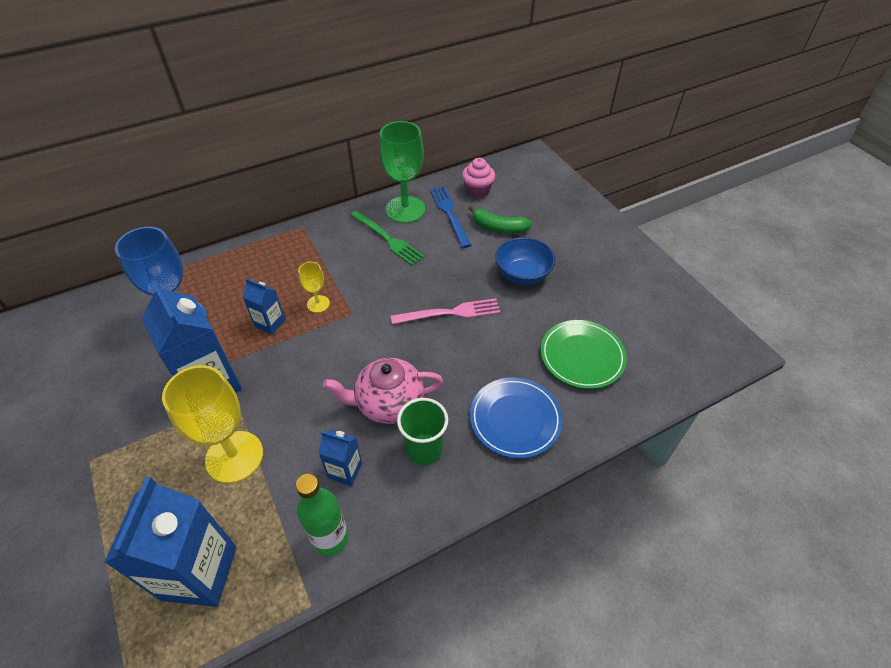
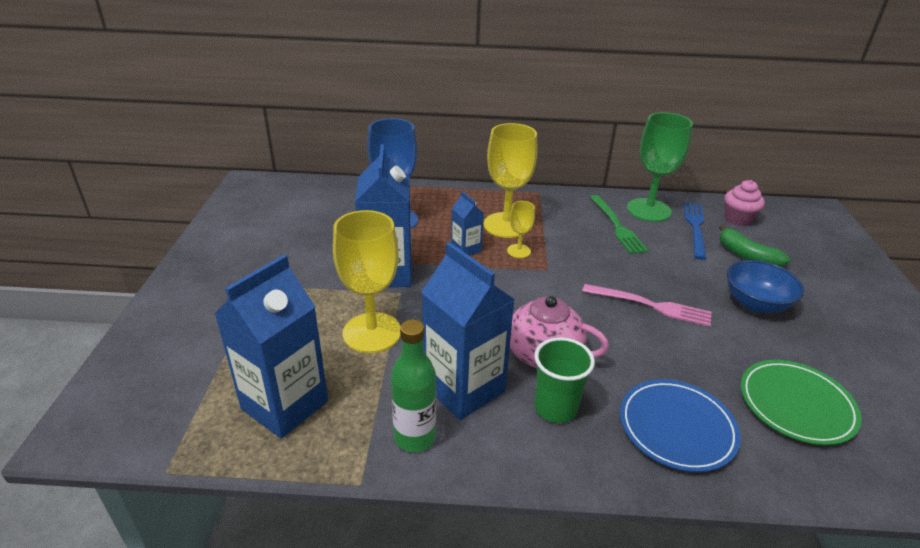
camera: 30 degrees right, 15 degrees down
(292, 279) = (506, 225): none -> yellow goblet
(345, 470) = (463, 389): blue carton -> blue carton, size x1.99

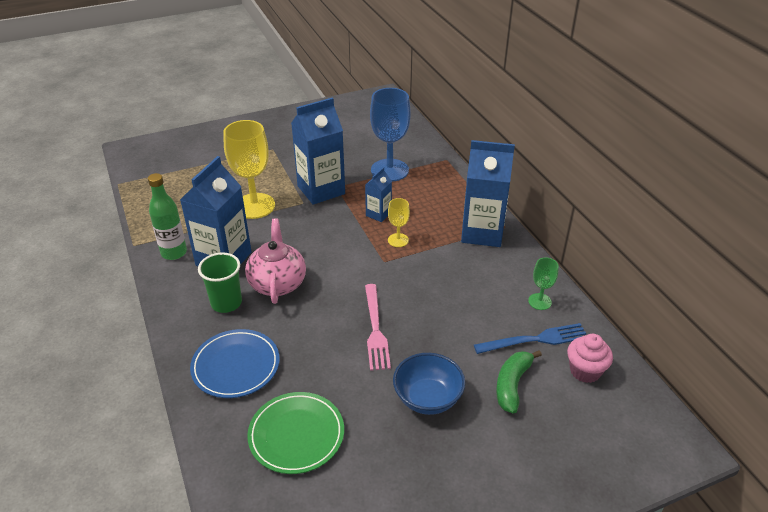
camera: 65 degrees right, 5 degrees up
(285, 405) = (177, 199): blue carton -> blue carton (482, 233)
(506, 225) = (431, 223): yellow goblet -> none
(617, 226) = (488, 286): green fork -> none
(648, 210) = (539, 301): green goblet -> green goblet, size x0.49

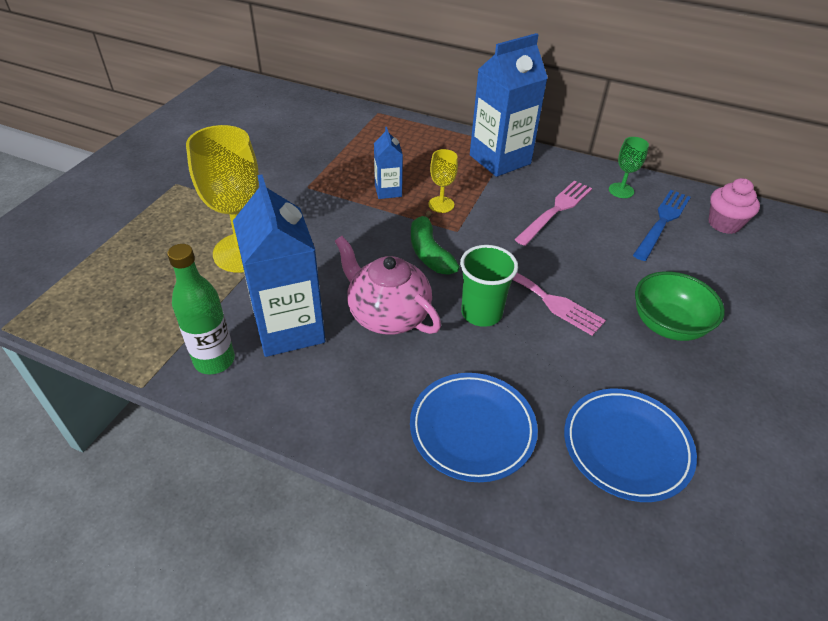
camera: 45 degrees left, 5 degrees up
(226, 303) = (363, 372): green cup -> green cup (481, 313)
(296, 435) = (626, 446): green plate -> blue plate
(321, 190) = (295, 198): blue carton -> none
(389, 170) = (339, 146): blue goblet -> none
(427, 398) = (668, 325): blue bowl -> green bowl
(468, 286) = (556, 210): none -> pink fork
(512, 385) = (701, 268): green banana -> green banana (429, 253)

